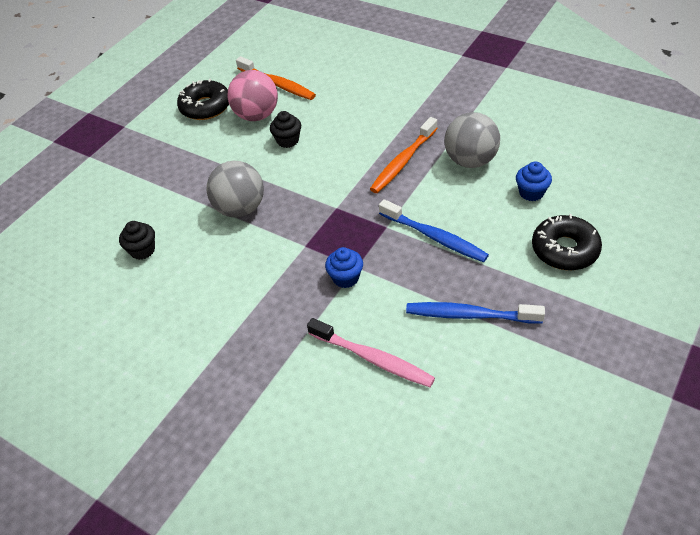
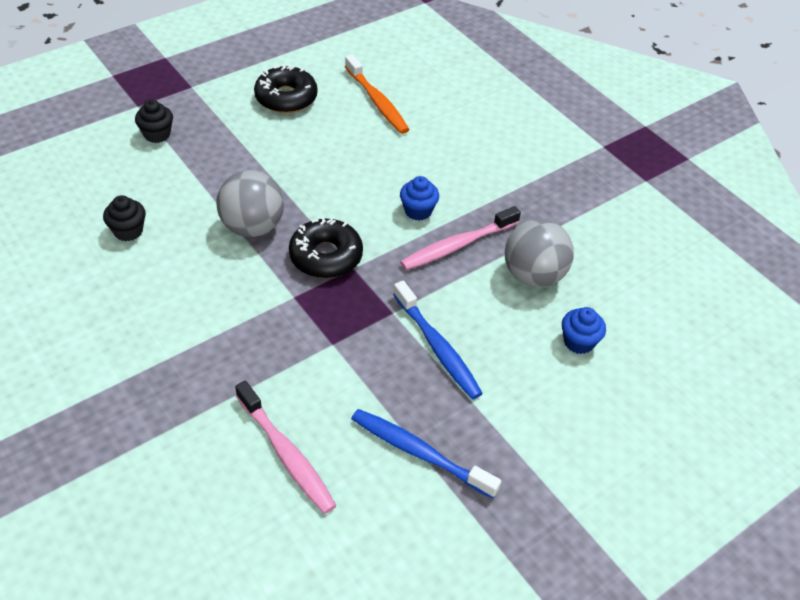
camera: 15 degrees right, 0 degrees up
(256, 115) = (333, 128): pink ball -> none
(288, 140) = (348, 170): black cupcake -> black cupcake (157, 134)
(345, 278) = (313, 351): blue cupcake -> blue cupcake (418, 211)
(403, 161) = (458, 245): orange toothbrush -> pink toothbrush
(564, 249) = (574, 425): black donut -> black donut (326, 256)

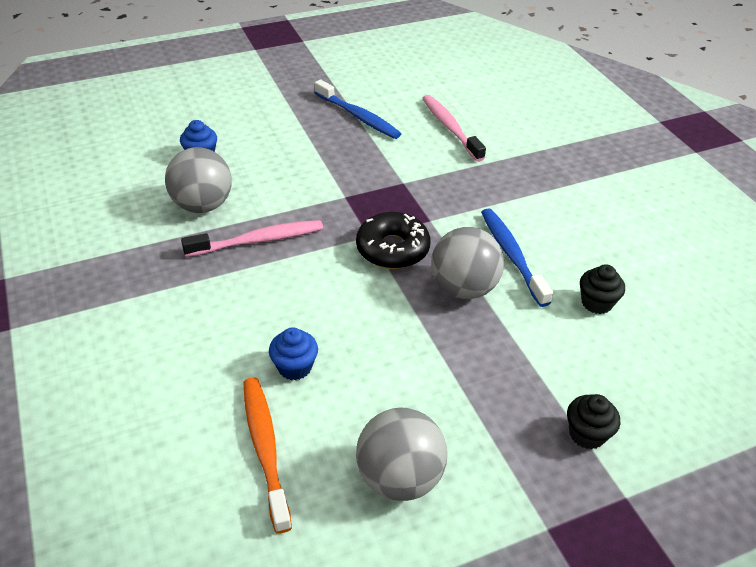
camera: 165 degrees left, 5 degrees down
(286, 98) = (399, 478): black donut -> grey ball
(418, 211) = (281, 280): blue cupcake -> blue cupcake (295, 367)
(437, 346) = (318, 168): blue toothbrush -> blue toothbrush (512, 256)

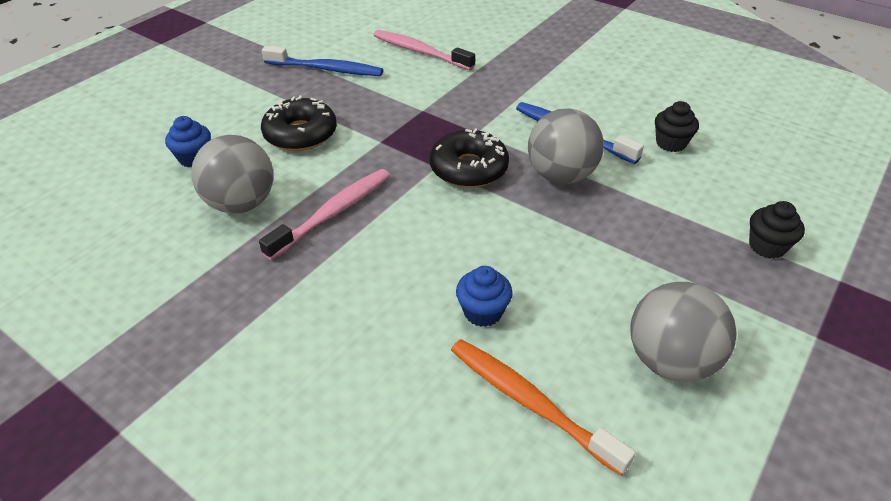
camera: 30 degrees left, 0 degrees up
(290, 166) = (300, 134): none -> black donut

